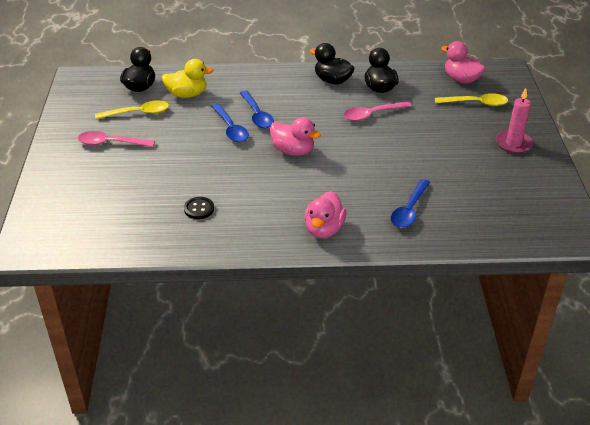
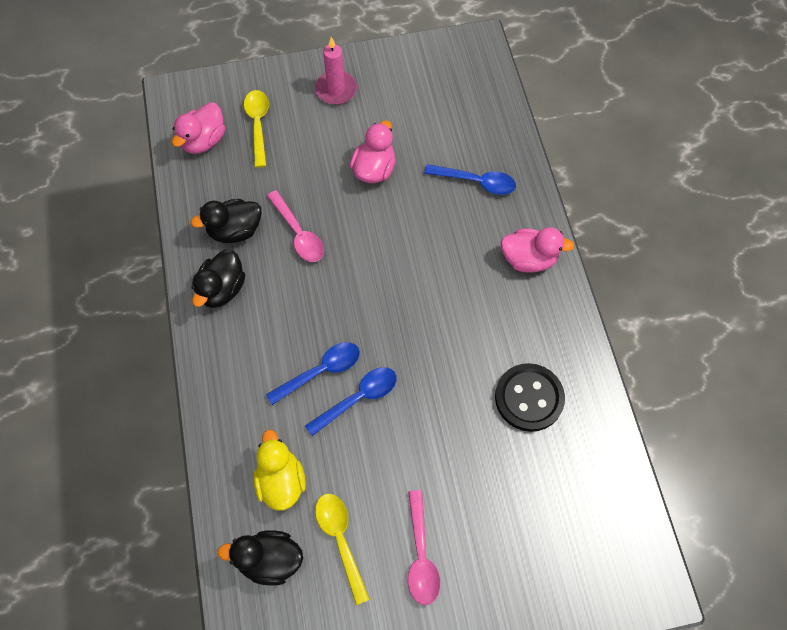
camera: 100 degrees left, 25 degrees up
(199, 209) = (529, 398): black button -> black button, size x1.86
(293, 151) = (393, 313): pink duck -> pink duck (374, 169)

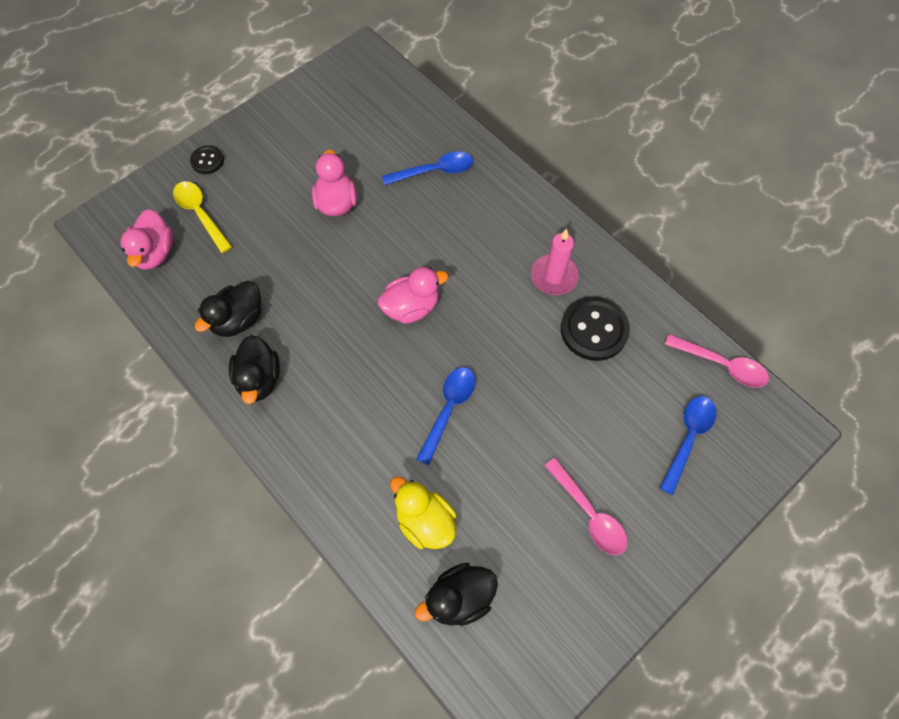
camera: 30 degrees left, 0 degrees up
(290, 81) = (207, 161): none -> black button
(298, 233) = (301, 292): pink spoon -> pink spoon (721, 365)
(320, 371) = (399, 404): blue spoon -> blue spoon (688, 438)
(336, 90) = (256, 149): pink candle -> pink candle (554, 276)
(341, 540) = (512, 542): yellow spoon -> none
(528, 259) = (520, 214): pink duck -> pink duck (411, 307)

